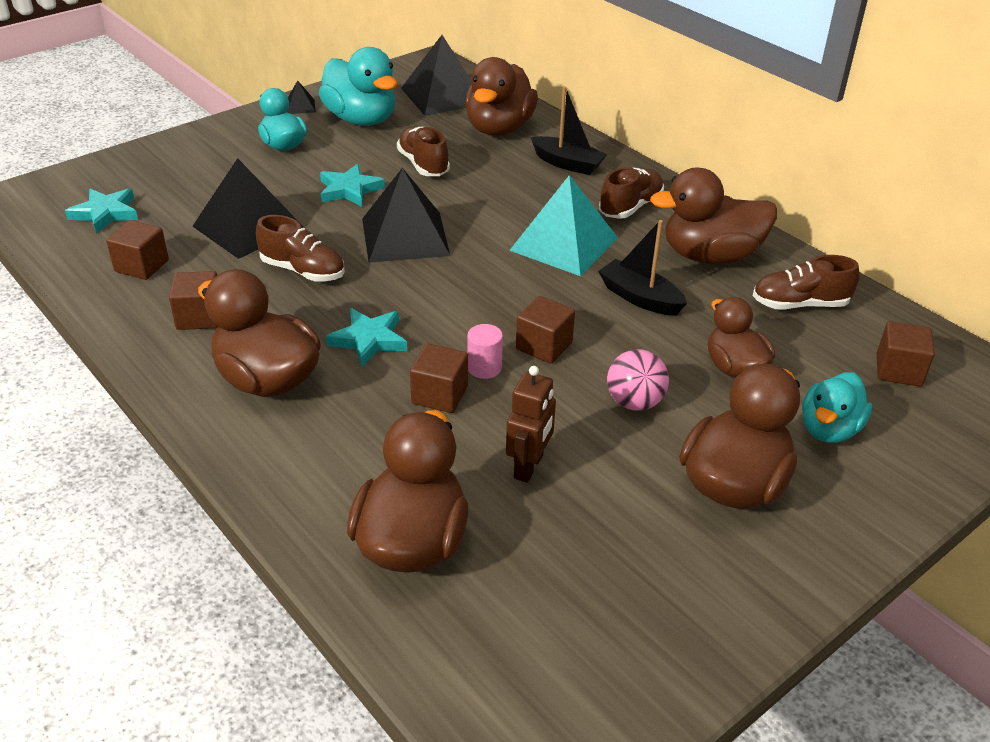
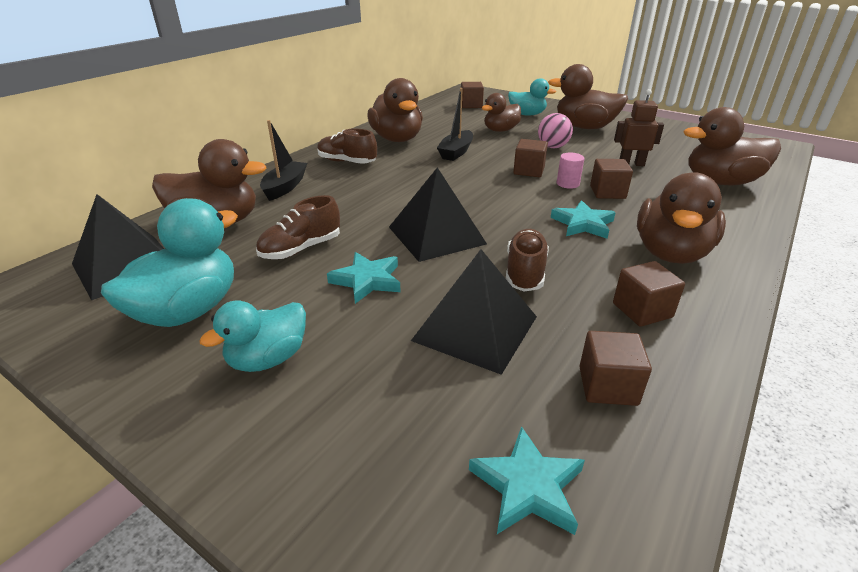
camera: 105 degrees left, 5 degrees down
(300, 106) = (135, 378): black pyramid -> none
(564, 244) = (408, 177): turquoise pyramid -> none
(799, 304) = (432, 120): brown shoe -> none

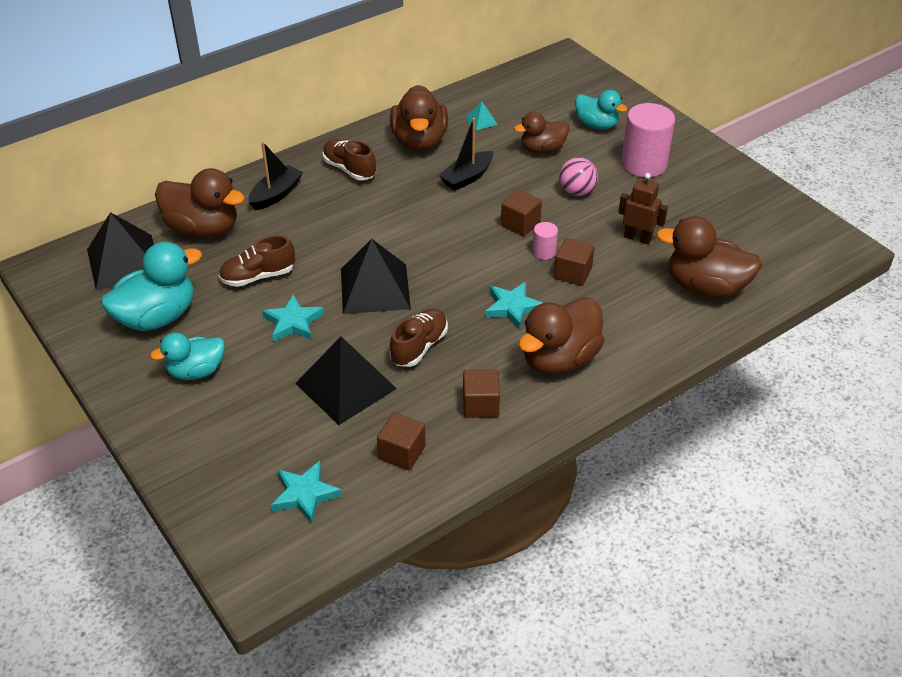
camera: 20 degrees right, 10 degrees up
(437, 123) = (481, 121): none -> turquoise pyramid
(471, 105) = (544, 92): brown cube -> none
(584, 127) = (644, 164): brown duck -> pink cylinder

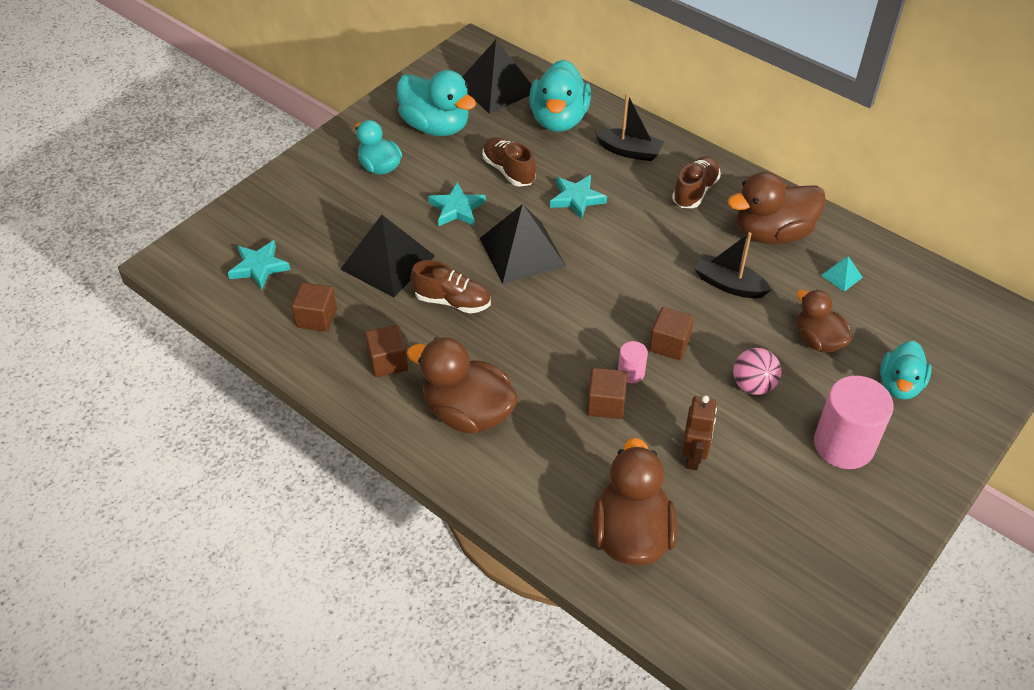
camera: 75 degrees right, 5 degrees up
(203, 229) = (559, 119): brown duck -> turquoise duck
(512, 307) = (532, 361): turquoise star -> turquoise star (576, 199)

